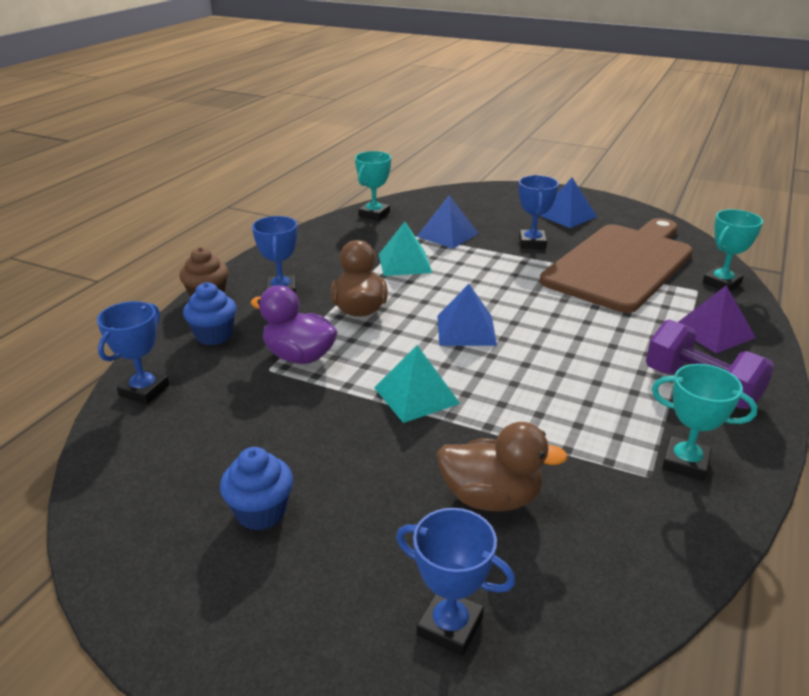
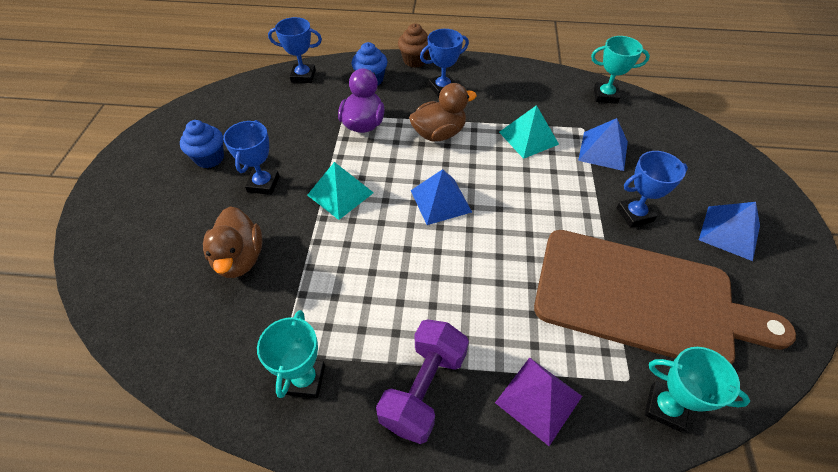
camera: 70 degrees right, 20 degrees up
(450, 626) = (131, 261): blue trophy -> blue trophy (263, 184)

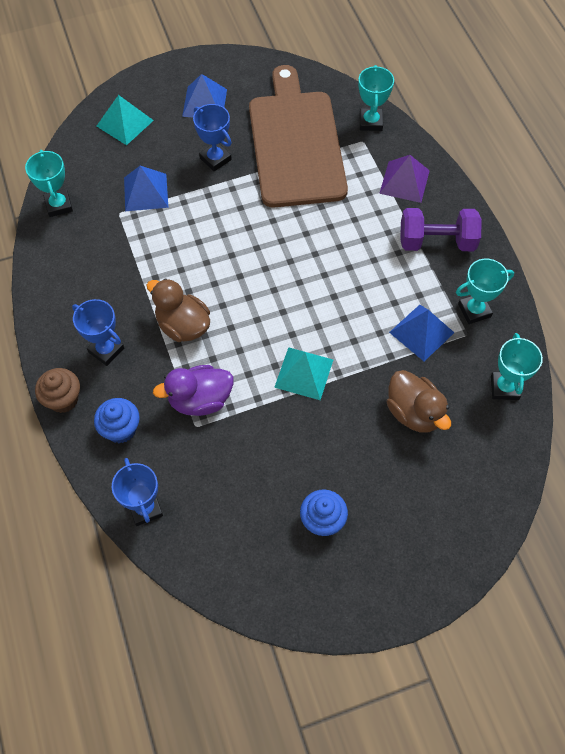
camera: 115 degrees left, 10 degrees up
(196, 357) = (504, 387): none -> turquoise trophy
(239, 258) = (414, 412): brown duck -> brown duck turned 90 degrees clockwise
(263, 184) = (327, 446): blue trophy -> none
(440, 201) = (270, 292): blue pyramid -> blue pyramid (421, 332)
(528, 138) = (154, 251): turquoise pyramid -> turquoise pyramid (124, 123)

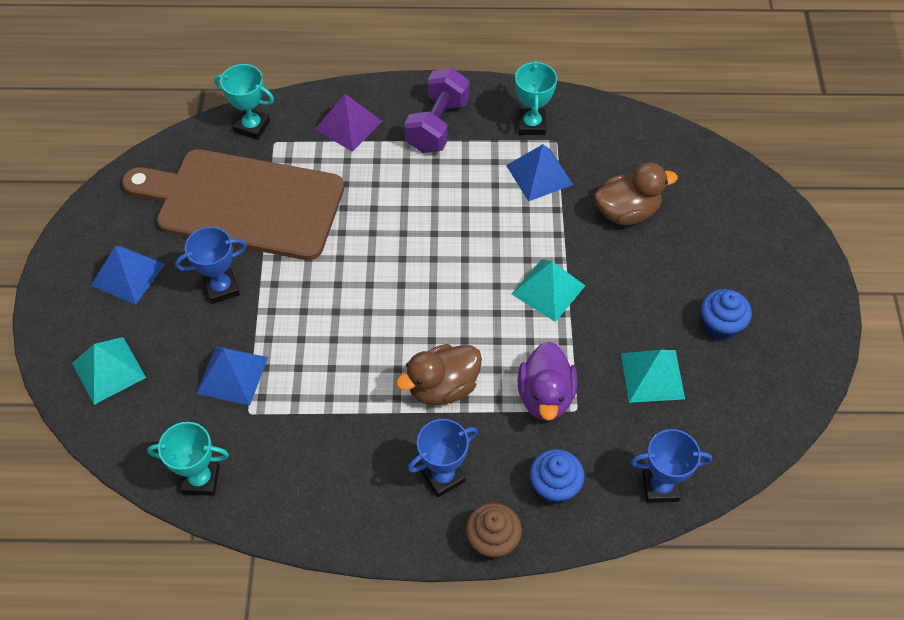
camera: 70 degrees left, 5 degrees down
(249, 476) = (652, 376): none -> turquoise pyramid
(504, 387) = (625, 133): turquoise trophy -> none

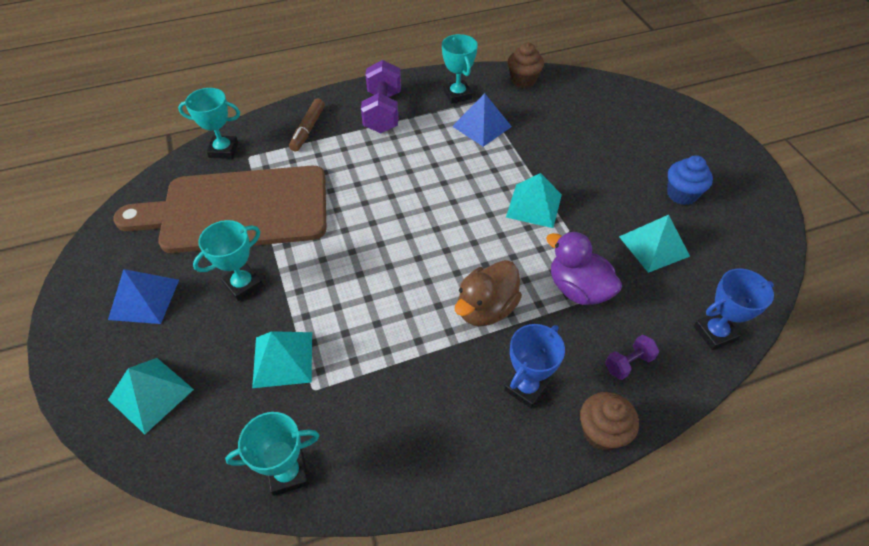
camera: 20 degrees left, 5 degrees down
(221, 288) = (243, 285): blue trophy -> turquoise trophy
(232, 375) = (283, 359): blue pyramid -> turquoise pyramid
(348, 125) = (308, 129): purple pyramid -> brown marker
(545, 396) = (578, 289): purple duck -> purple duck turned 150 degrees clockwise
(554, 487) = (628, 363): blue cupcake -> purple dumbbell
(617, 126) = (523, 80): none -> brown cupcake
(627, 212) = (563, 134): brown duck -> none

